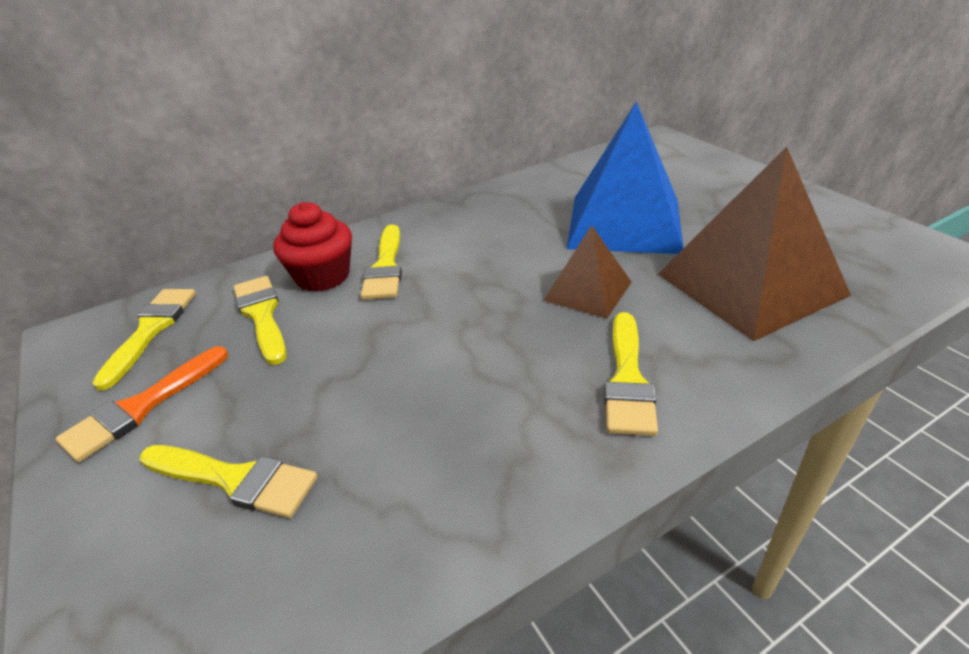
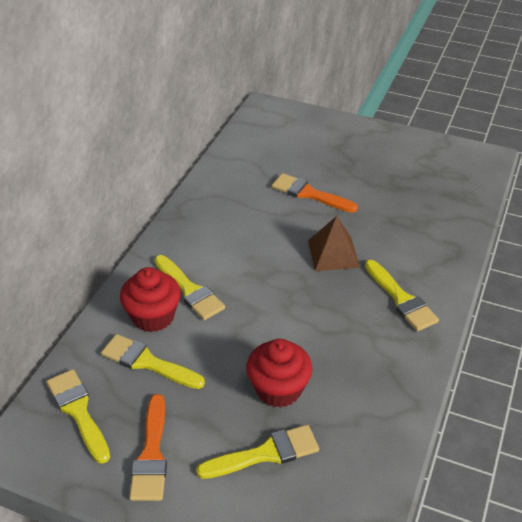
camera: 40 degrees left, 5 degrees up
(345, 410) = (278, 389): none -> red cupcake
(625, 223) = (309, 194): blue pyramid -> orange brush
(749, 284) = (411, 213): brown pyramid -> none

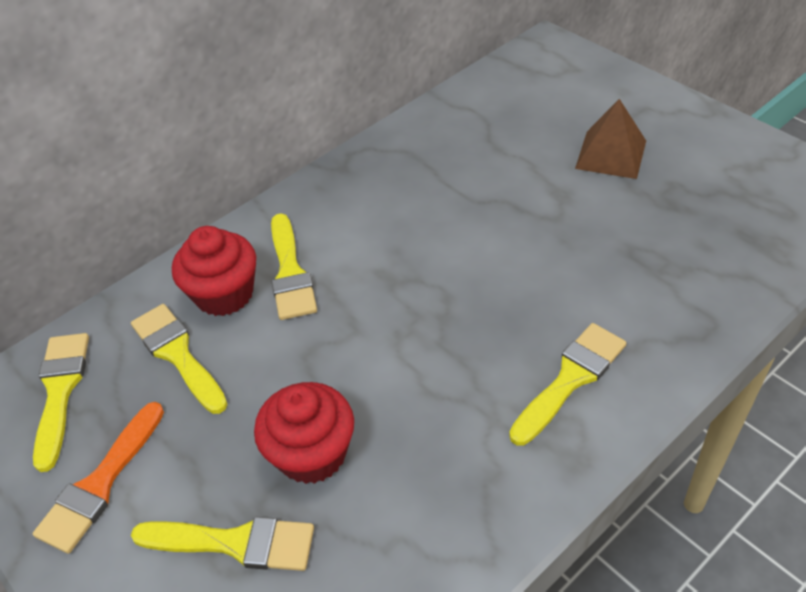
camera: 30 degrees right, 5 degrees up
(309, 194) = (532, 180): orange brush -> none
(333, 253) = (512, 277): brown pyramid -> brown pyramid (610, 154)
(401, 299) = (570, 379): yellow brush -> yellow brush turned 135 degrees counterclockwise

